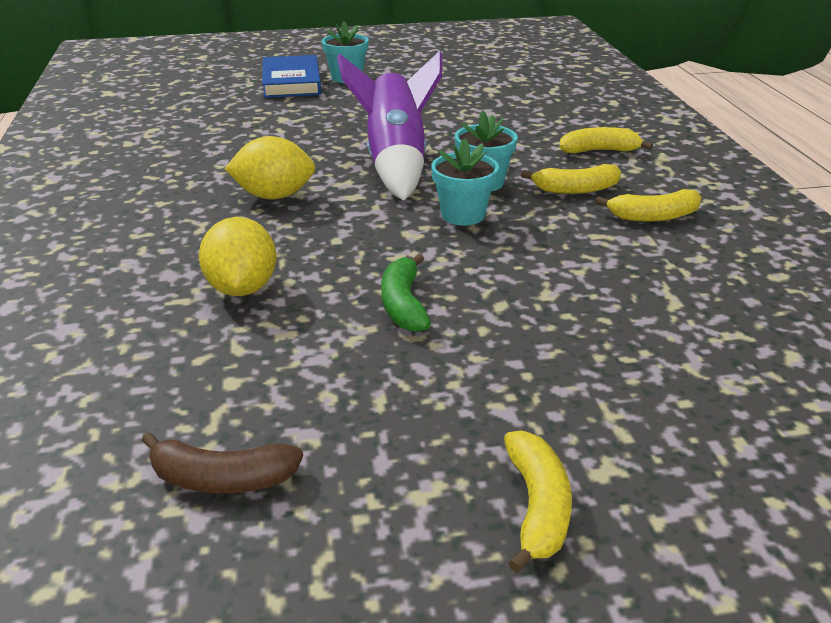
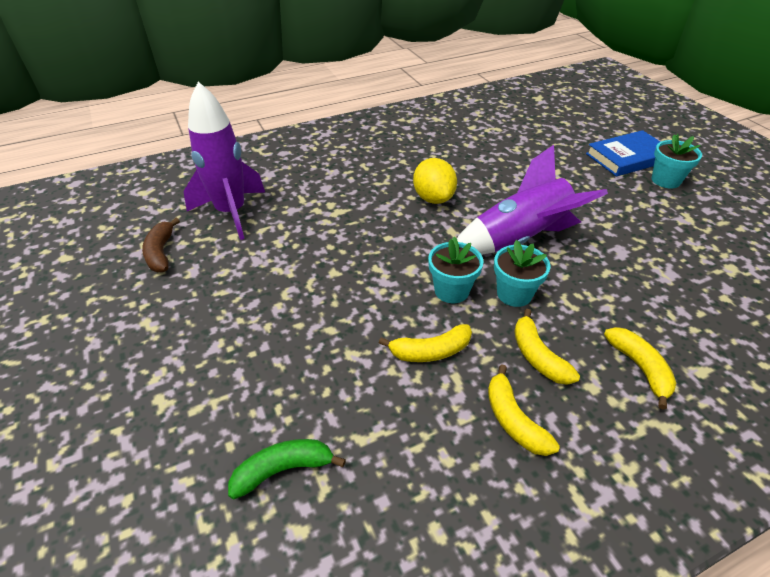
camera: 75 degrees right, 10 degrees up
(158, 380) = (231, 213): none -> purple rocket
(242, 288) = (319, 215): yellow lemon -> none
(403, 304) = (318, 283): green banana -> green banana (283, 470)
(537, 507) = (133, 371): yellow banana -> yellow banana (430, 351)

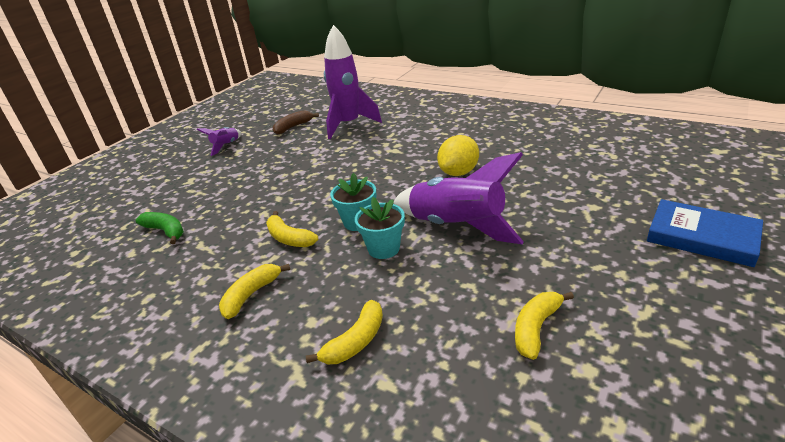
camera: 60 degrees right, 10 degrees down
(109, 330) = (226, 146): none -> purple rocket
(537, 356) = (323, 283): yellow banana -> yellow banana (536, 328)
(665, 180) = (699, 275): turquoise flower pot -> none

